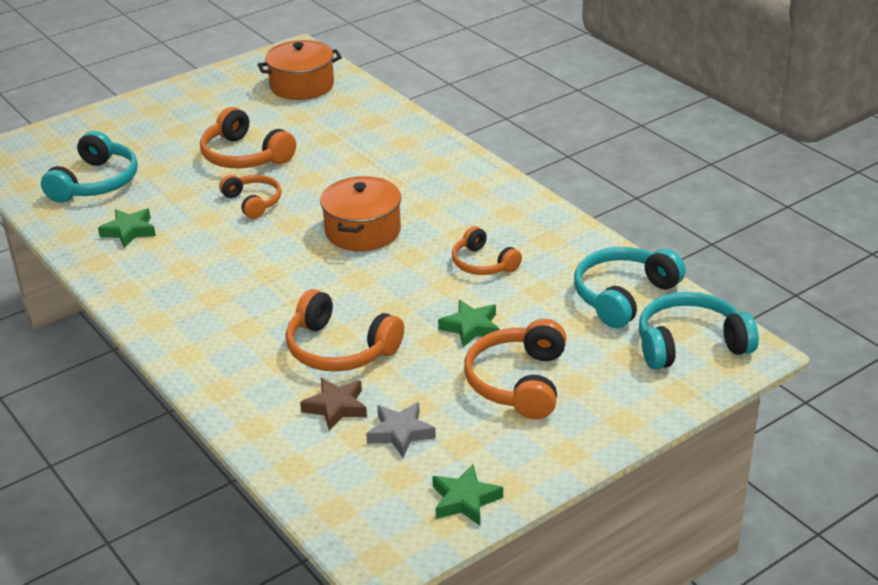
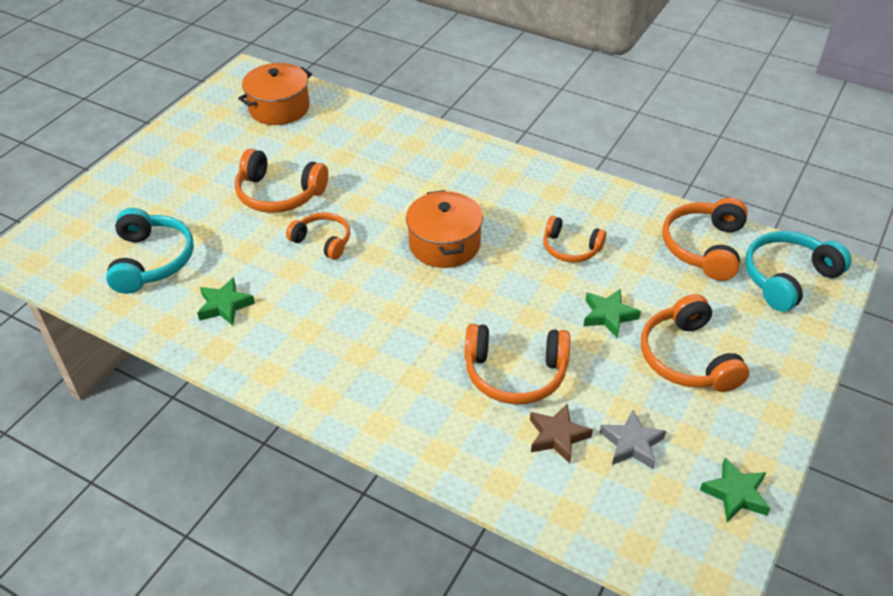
camera: 25 degrees left, 10 degrees up
(623, 296) = (703, 247): turquoise headphones -> orange headphones

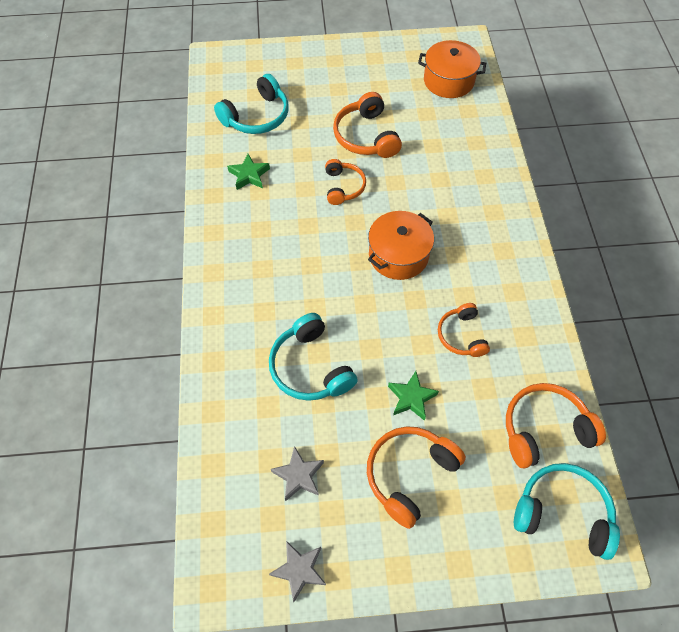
camera: 55 degrees right, 15 degrees up
(515, 374) = (310, 367): orange headphones -> turquoise headphones
(557, 436) = (273, 424): brown star -> none
(735, 494) = (299, 570): green star -> grey star

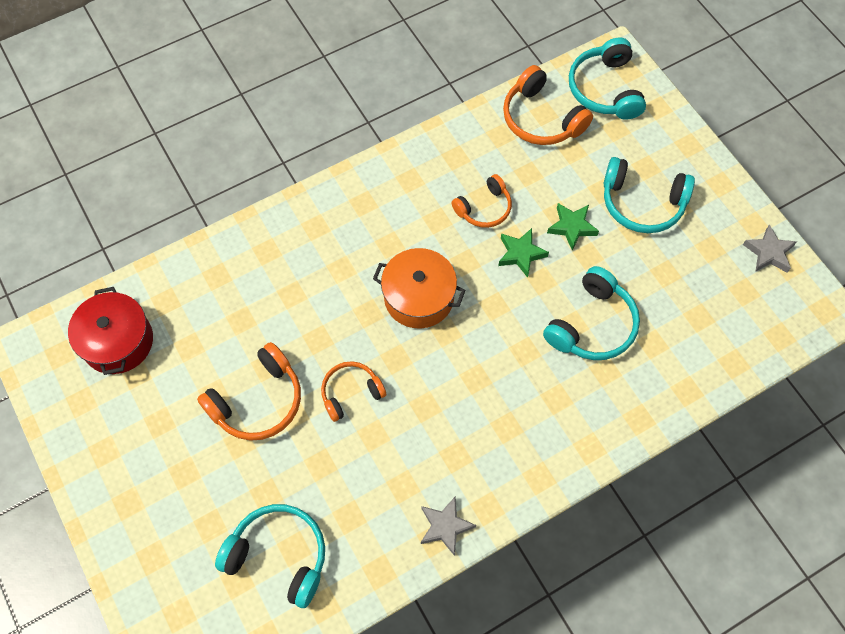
camera: 115 degrees left, 5 degrees up
(249, 175) = (383, 512): green star -> green star (521, 254)
(298, 476) = (697, 287): grey star -> grey star (445, 526)
(409, 474) = (642, 203): orange headphones -> turquoise headphones
(449, 81) = (118, 341): orange pot -> red pot

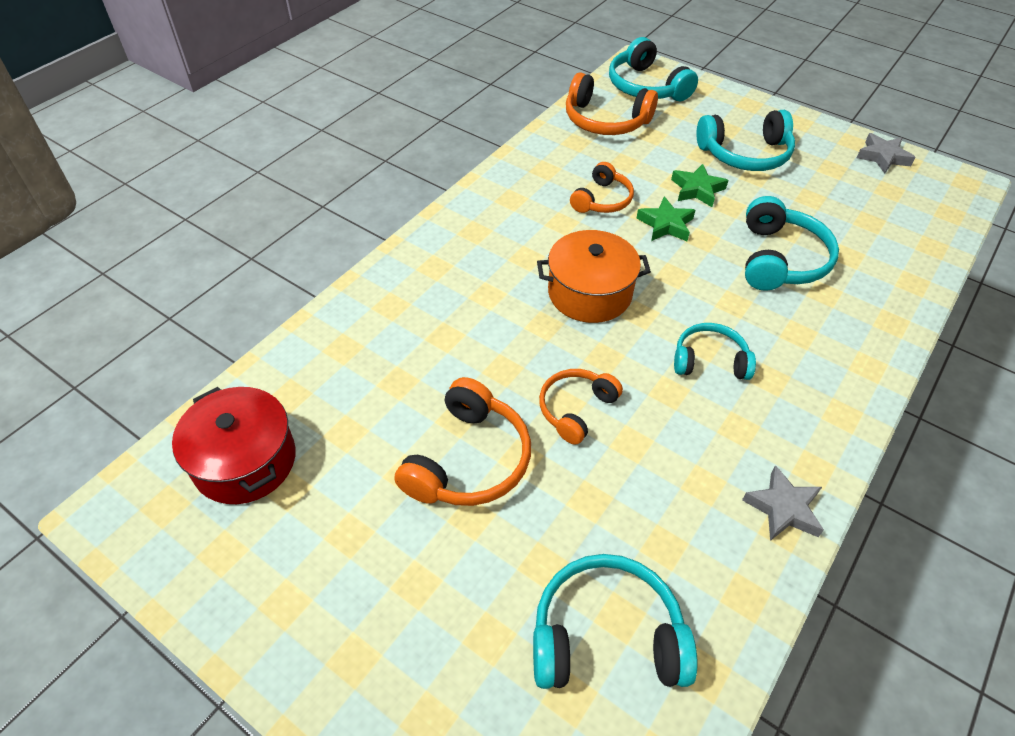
camera: 25 degrees left, 15 degrees down
(472, 393) = (709, 360): none -> turquoise headphones

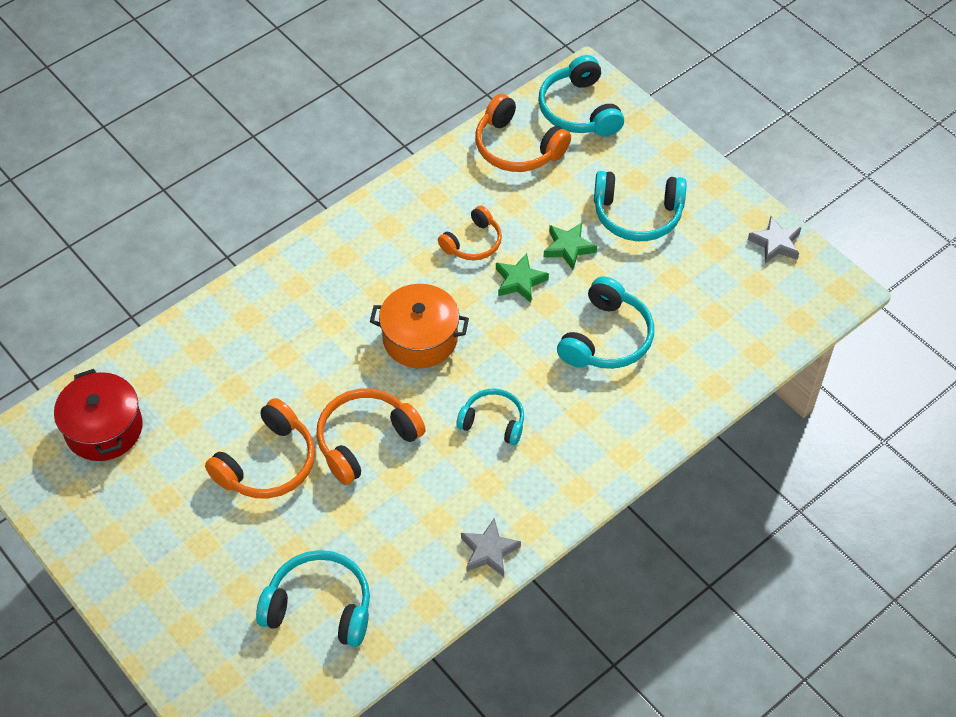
camera: 15 degrees right, 5 degrees up
(576, 409) = (365, 440): orange headphones -> orange headphones, size x1.55

